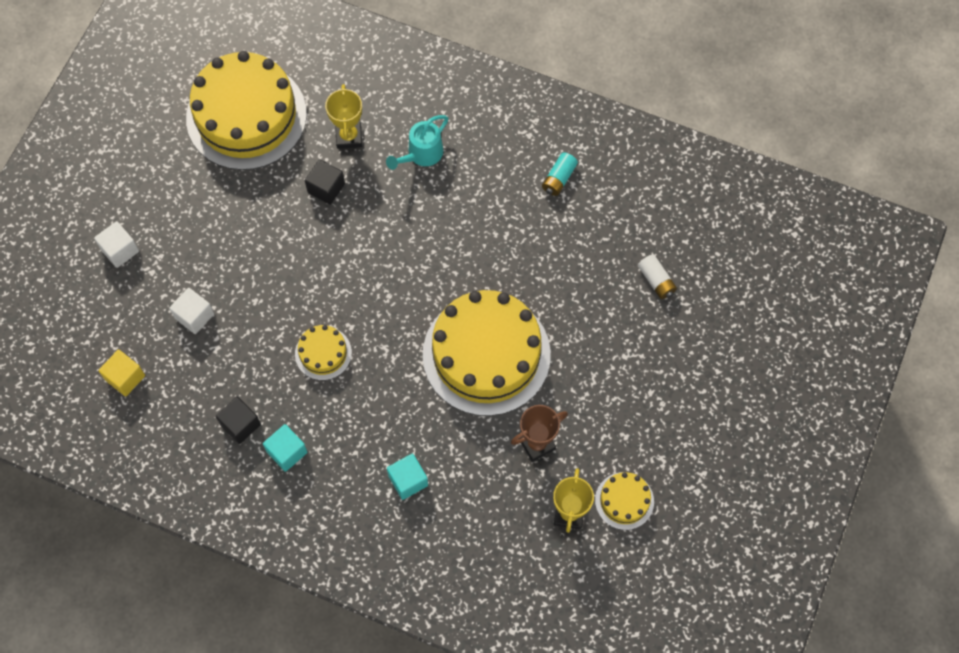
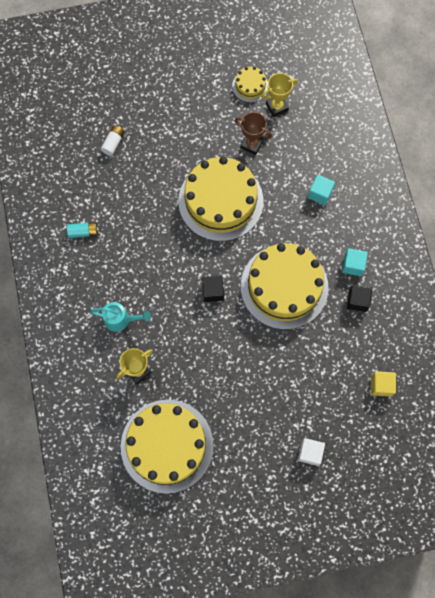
camera: 125 degrees left, 5 degrees up
(194, 316) = (316, 375): white cube -> none
(323, 353) = (284, 286): yellow cake -> yellow cake, size x2.25
(326, 188) = (182, 359): black cube -> black cube (213, 292)

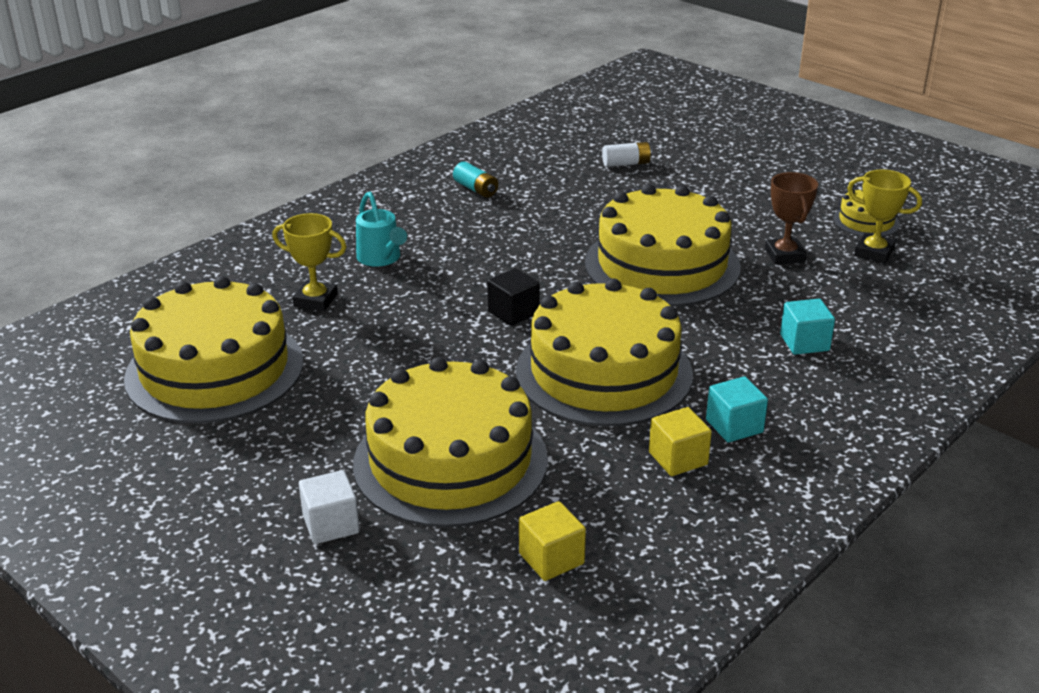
camera: 55 degrees right, 40 degrees down
(301, 385) = (450, 461): none -> yellow cake
(357, 301) = (678, 458): black cube -> yellow cube

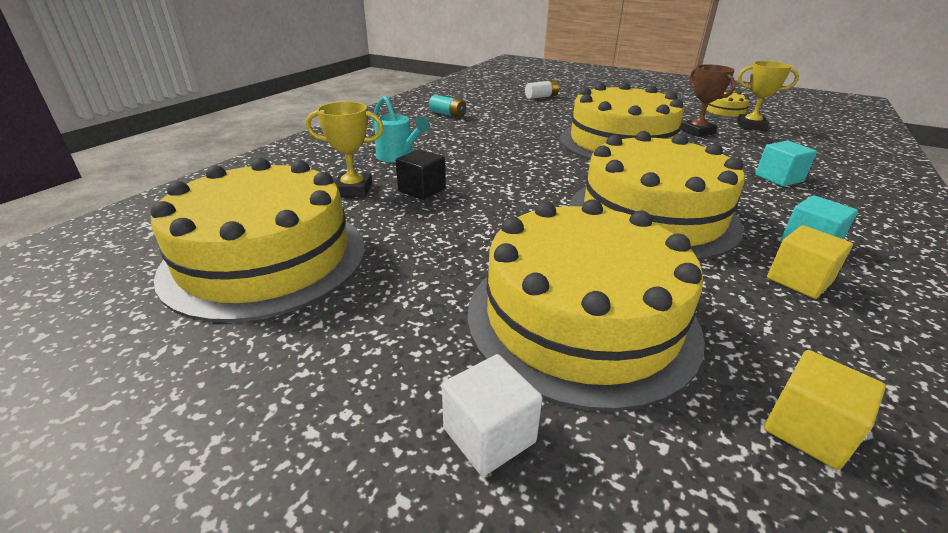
camera: 15 degrees left, 0 degrees up
(513, 312) = (535, 181): black cube -> black cube (422, 190)

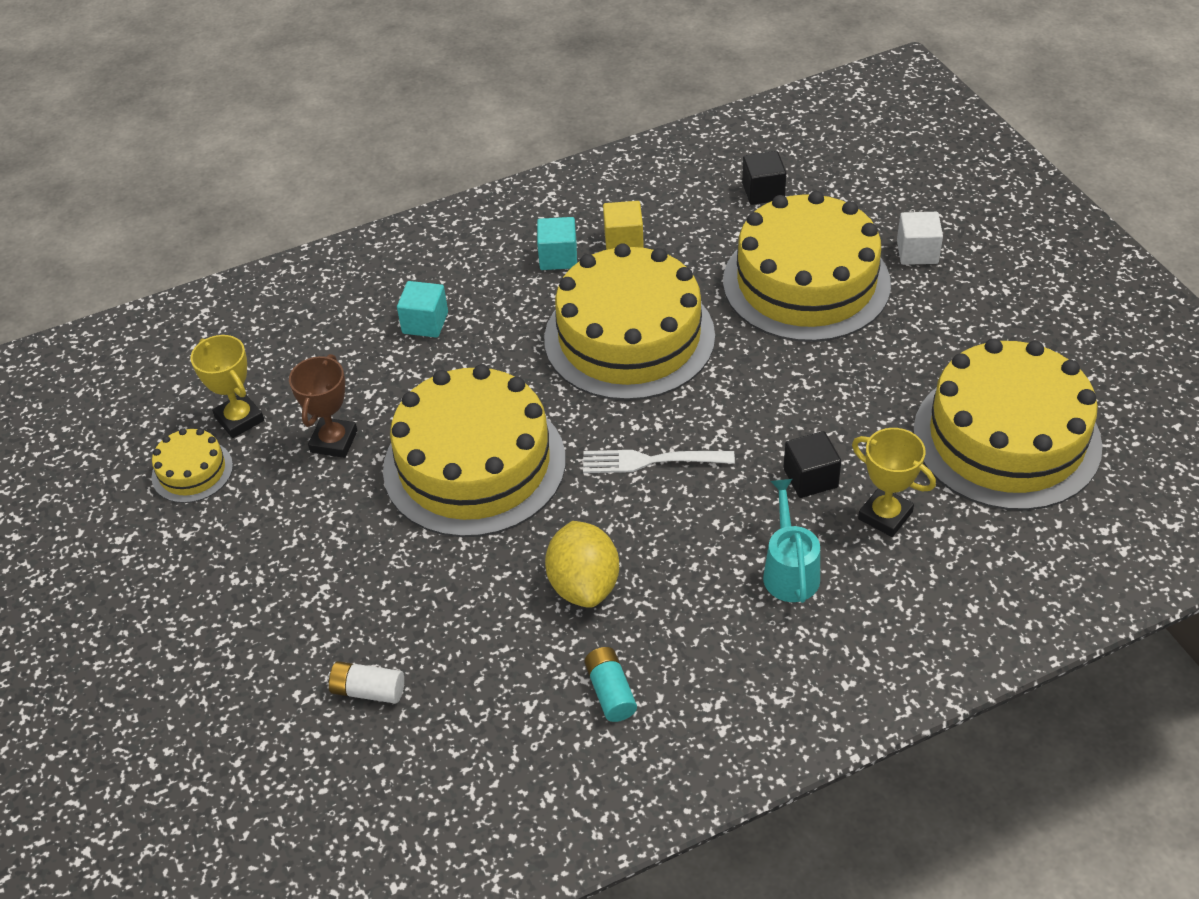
camera: 140 degrees left, 15 degrees up
(500, 130) = (584, 585): none -> yellow lemon
(533, 169) = (651, 461): none -> white fork
(808, 429) = (763, 192): yellow cube -> black cube

